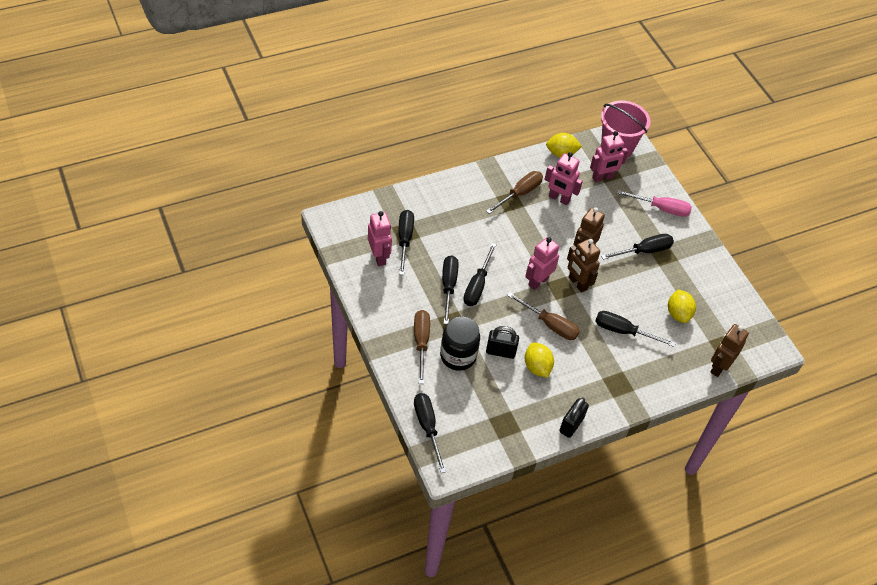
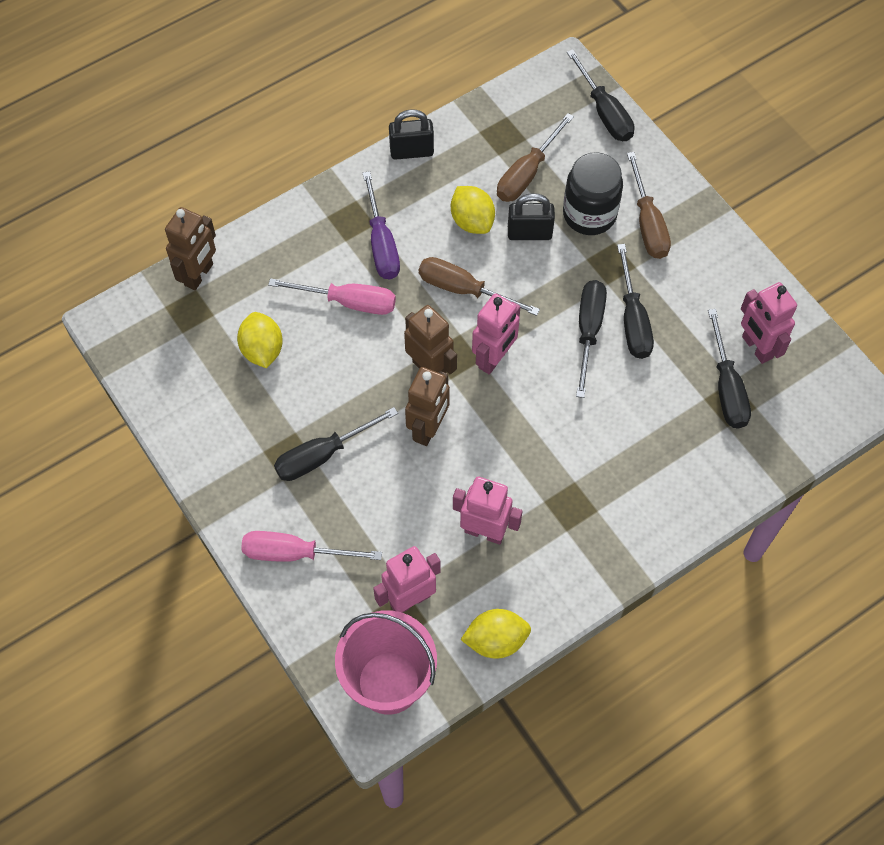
camera: 175 degrees right, 10 degrees up
(519, 193) = (557, 526): brown screwdriver -> brown screwdriver (527, 173)
(571, 425) = (411, 151): black padlock -> black padlock turned 60 degrees clockwise
(599, 364) = (381, 243): none -> purple screwdriver
(623, 331) = (348, 302): black screwdriver -> pink screwdriver

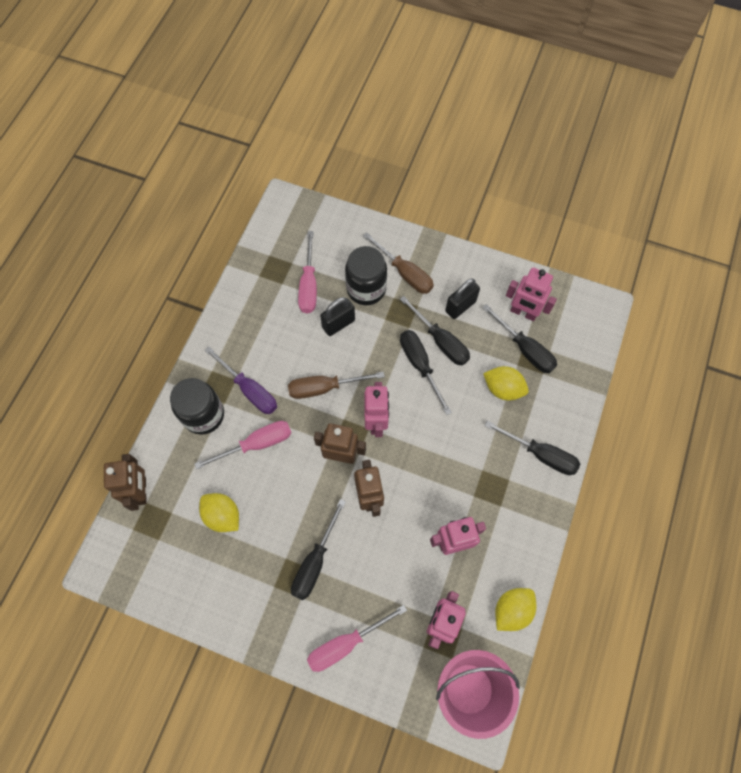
camera: 35 degrees left, 5 degrees up
(315, 239) = (203, 415): none -> black jar
(411, 151) = (225, 315): black padlock -> black padlock (460, 306)
(472, 221) = (297, 338): yellow lemon -> yellow lemon (503, 389)
(527, 173) = (309, 285): brown screwdriver -> pink screwdriver
(604, 112) = (327, 216): black screwdriver -> black screwdriver (540, 454)

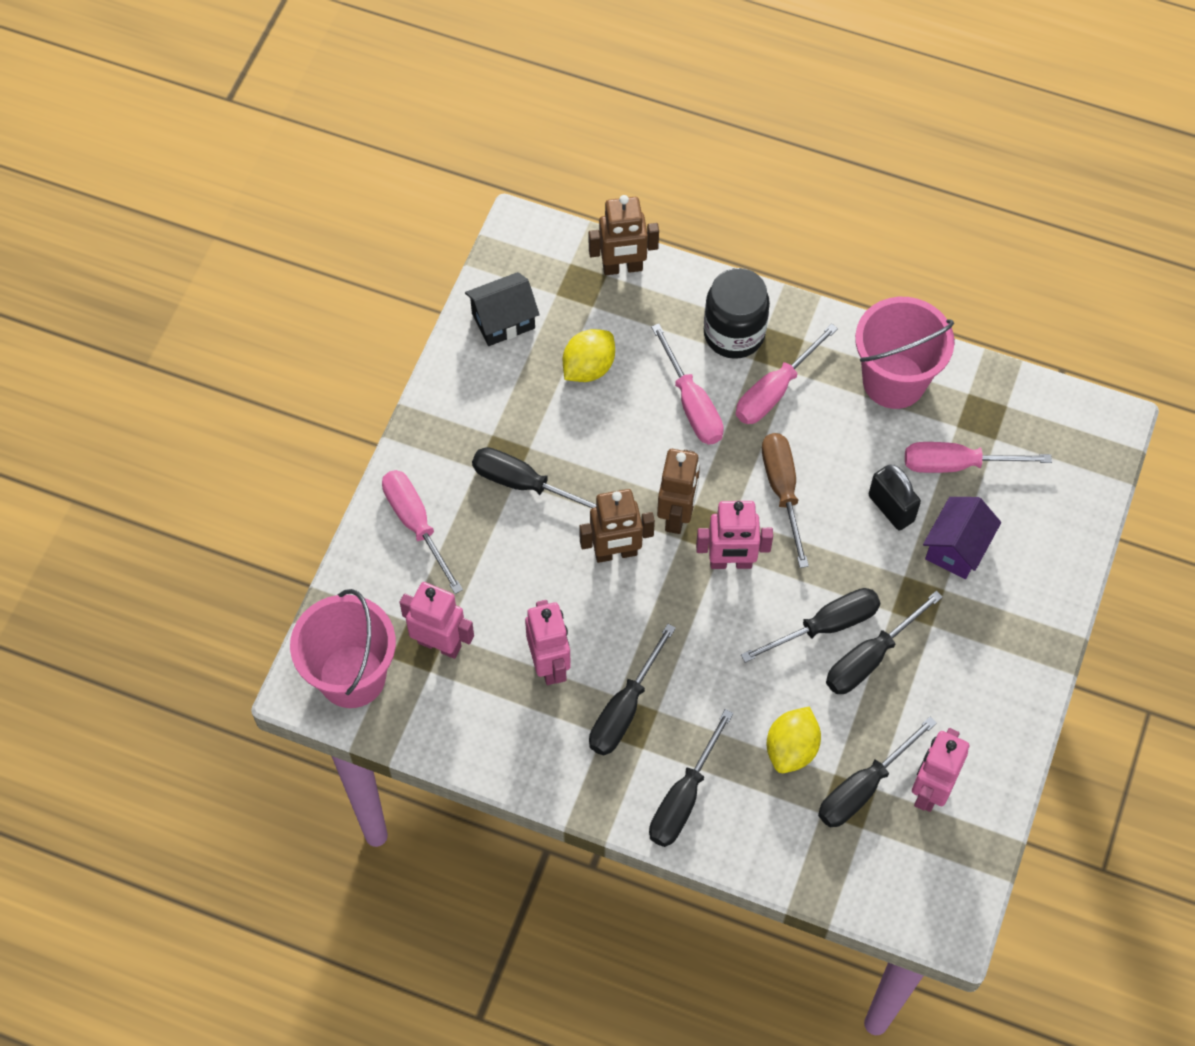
camera: 90 degrees right, 5 degrees down
(177, 580) = (503, 320): none -> black house
(247, 317) = (894, 381): none -> pink bucket
(249, 390) = (775, 390): purple screwdriver -> pink screwdriver
(366, 289) = (956, 548): black jar -> purple house
(405, 273) = (991, 606): brown screwdriver -> none
(460, 306) = (935, 690): black padlock -> none
(482, 491) = (624, 709): none -> black screwdriver
(512, 610) = (452, 739): yellow lemon -> none

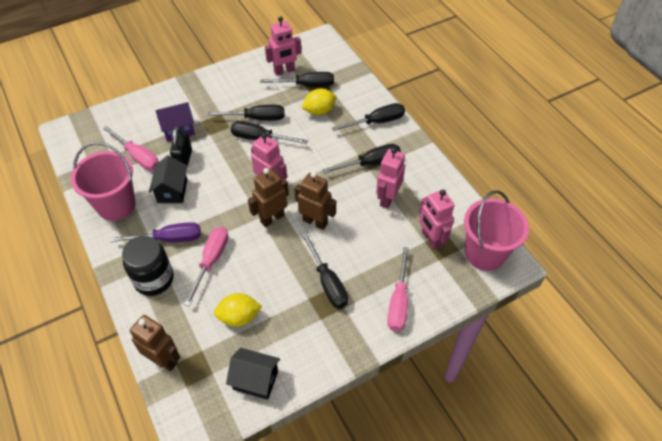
camera: 140 degrees left, 10 degrees down
(775, 390) = (169, 239): pink screwdriver -> purple screwdriver
(782, 491) = (217, 196): brown screwdriver -> none
(848, 453) = (172, 191): none -> black house

